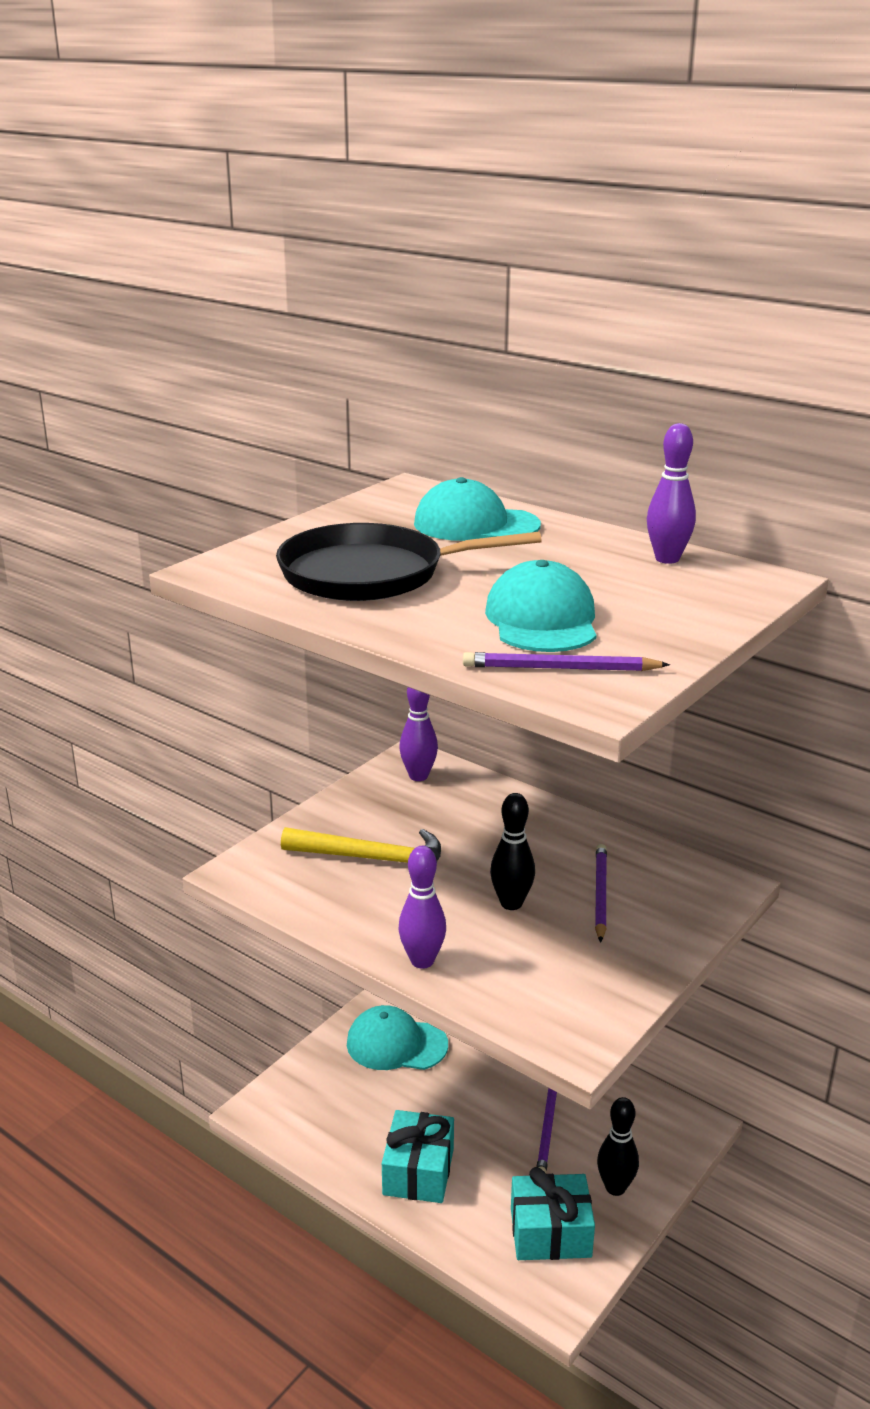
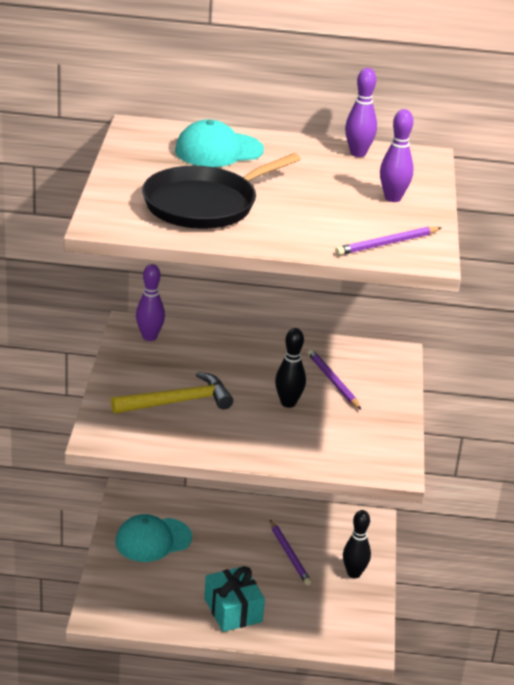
camera: 35 degrees left, 5 degrees up
(422, 961) = (270, 454): purple bowling pin -> purple bowling pin (393, 198)
(542, 620) = (341, 214): turquoise cap -> none
(550, 1232) = (337, 612): turquoise gift -> none

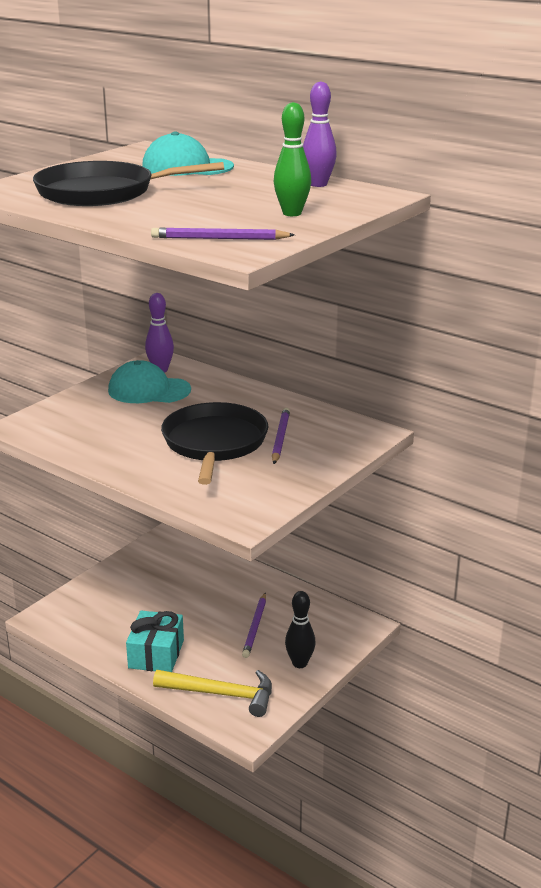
camera: 35 degrees right, 5 degrees down
(153, 540) = (149, 577): turquoise cap -> turquoise cap (149, 390)
(178, 402) = (118, 418): yellow hammer -> yellow hammer (221, 694)
(288, 403) = (214, 443): black bowling pin -> black pan
(393, 198) = (292, 213): purple bowling pin -> green bowling pin

